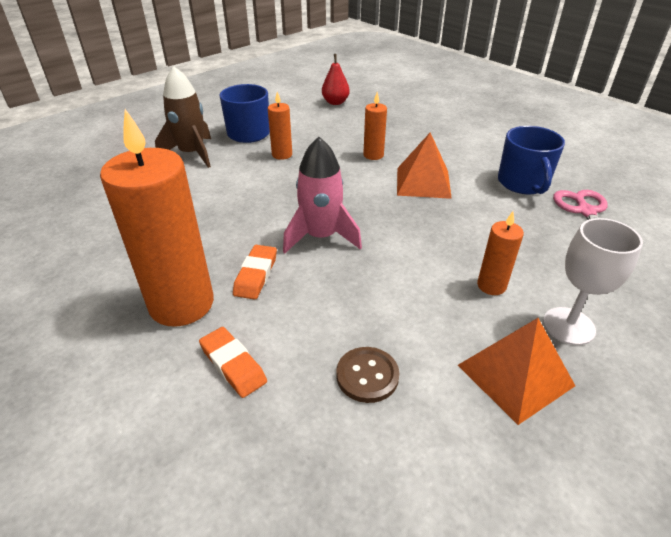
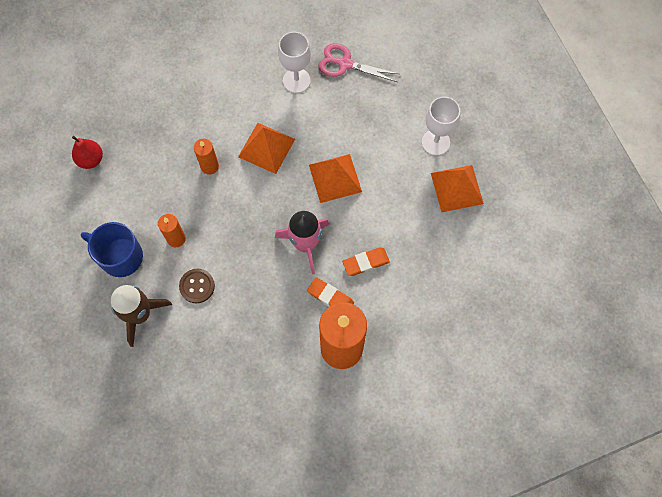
camera: 70 degrees left, 30 degrees up
(233, 365) = (402, 326): orange eraser -> orange eraser (366, 263)
(367, 376) = (433, 259): brown button -> brown button (197, 286)
(426, 239) = (335, 178): none -> orange pyramid
(491, 285) = (391, 163): orange candle -> none
(523, 183) = (296, 80): blue mug -> white goblet

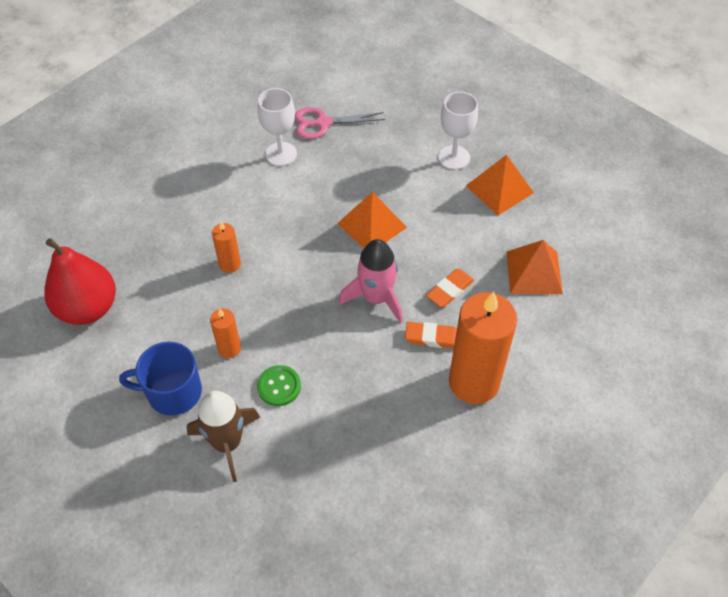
camera: 25 degrees left, 15 degrees down
(91, 159) = (88, 308): red pear -> red pear, size x1.84
(197, 286) = (279, 386): brown button -> green button
(266, 148) = (283, 224): orange pyramid -> orange pyramid (534, 272)

